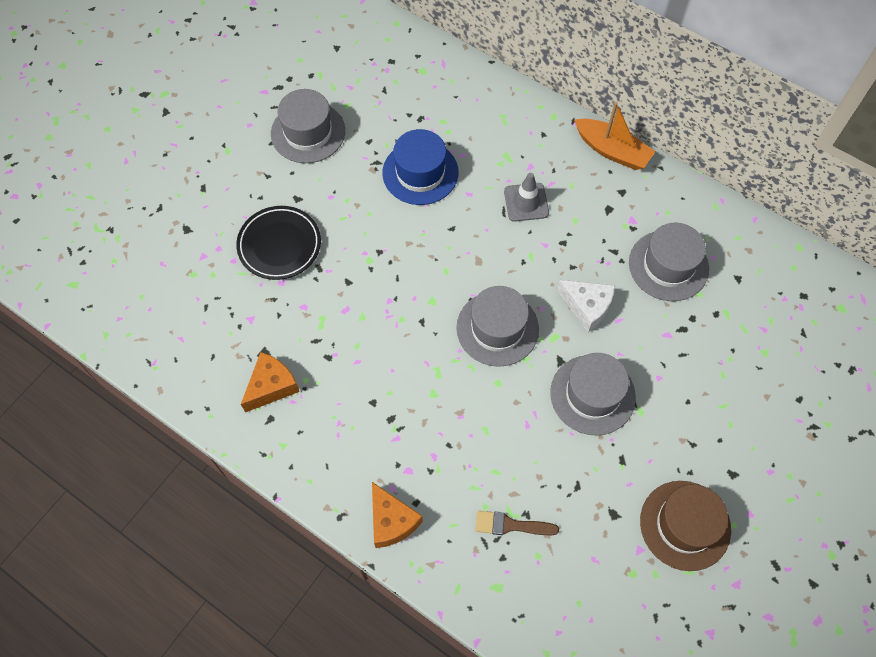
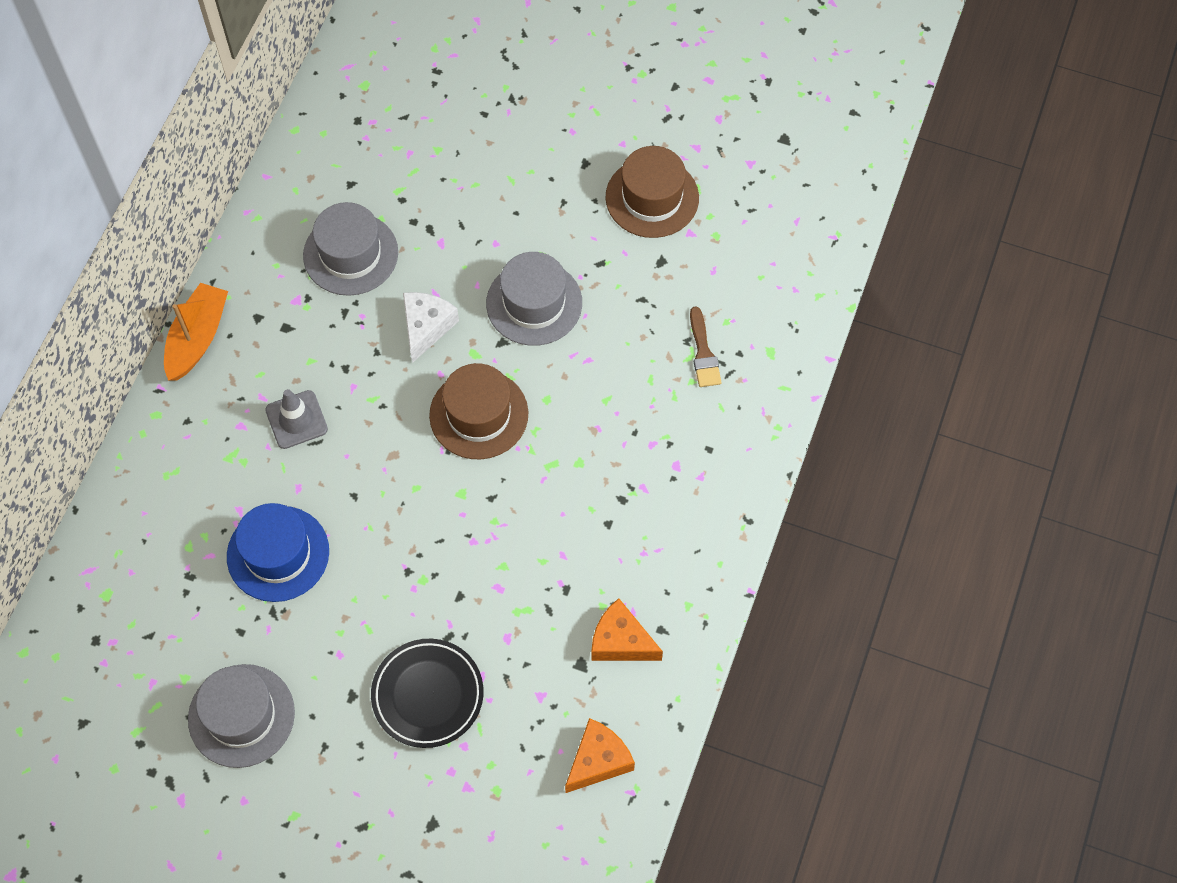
camera: 105 degrees left, 0 degrees up
(391, 521) = (736, 467): orange cheese -> orange cheese (598, 760)
(497, 328) = (479, 414): grey hat -> brown hat

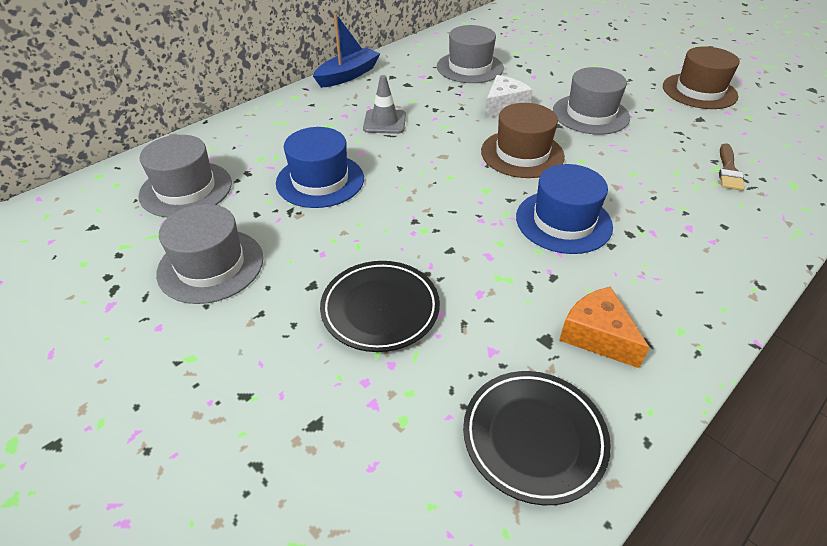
camera: 25 degrees right, 20 degrees down
(139, 630) = (186, 189): none -> grey hat
(197, 338) = (348, 75): orange boat -> blue boat
(554, 509) = (563, 221): none -> blue hat
(598, 760) = (533, 438): orange cheese -> black plate

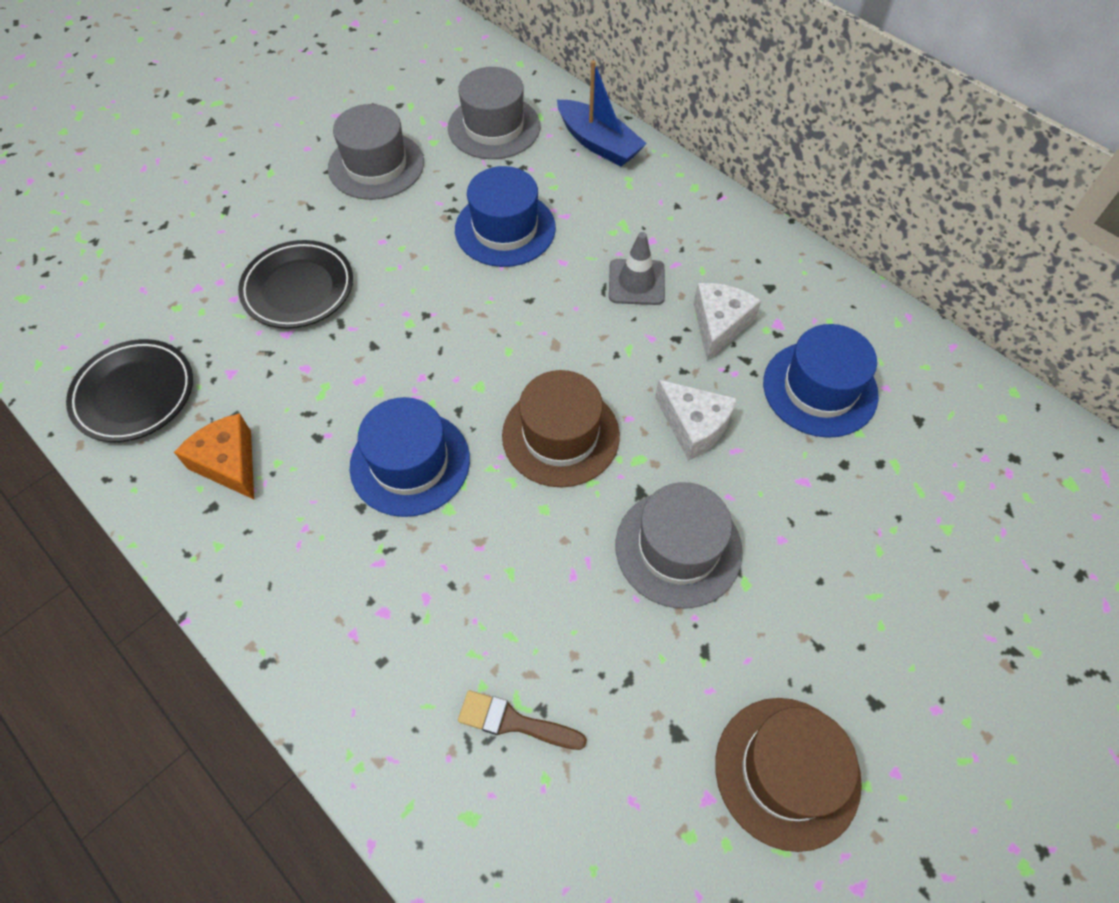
camera: 90 degrees right, 15 degrees up
(348, 75) = (765, 236): blue boat -> blue boat (598, 143)
(423, 94) = (719, 325): none -> white cheese
(470, 67) = (820, 389): grey hat -> blue hat
(597, 335) = (229, 463): orange cheese -> orange cheese turned 90 degrees counterclockwise

